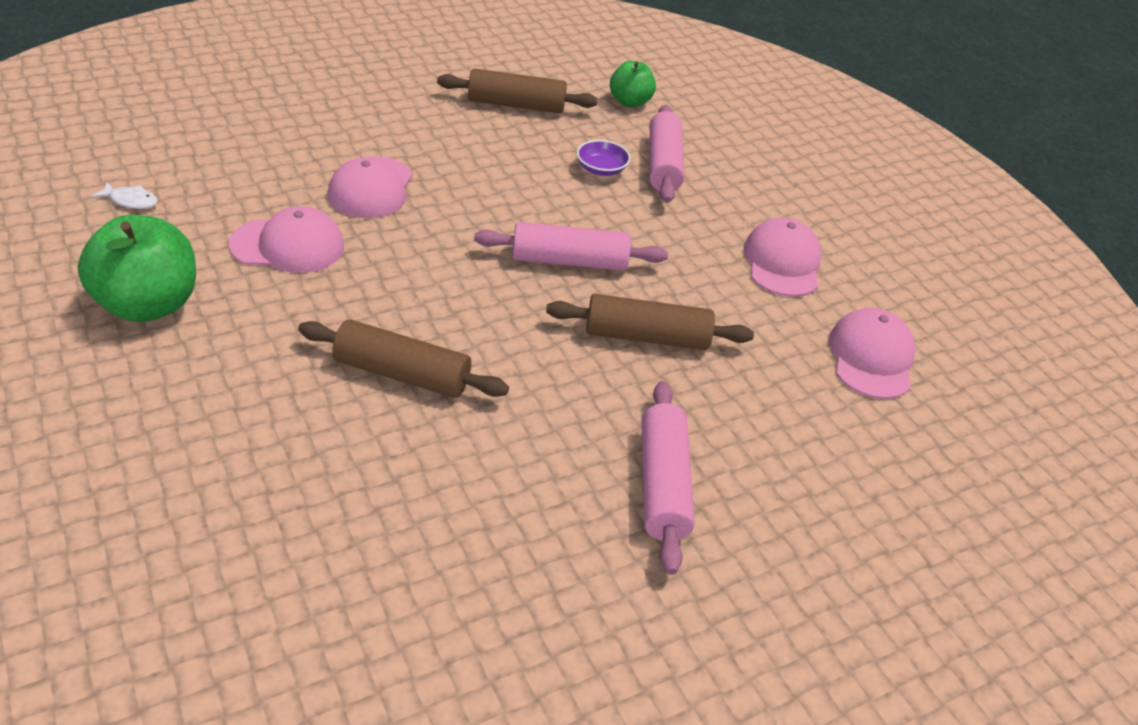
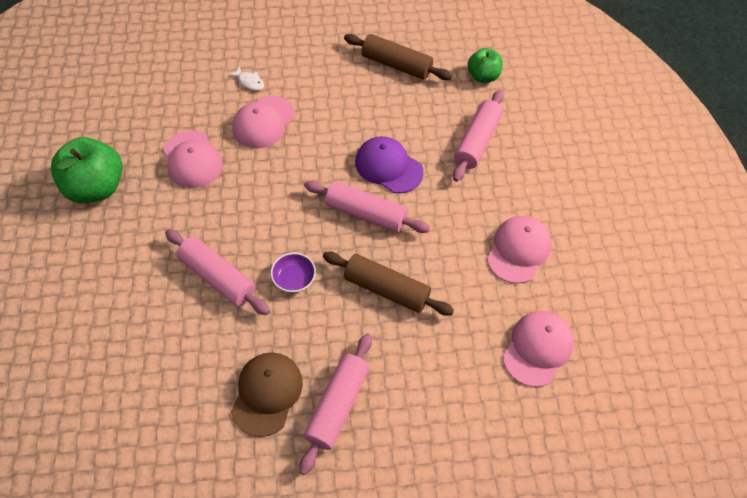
camera: 25 degrees right, 15 degrees up
(131, 201) = (115, 103): white fish -> white fish (249, 82)
(288, 245) = (192, 159): pink cap -> pink cap turned 45 degrees clockwise
(402, 374) = (218, 277): brown rolling pin -> pink rolling pin
(554, 496) = (267, 394): none -> brown cap
(569, 207) = (388, 167): none -> purple cap
(601, 169) = (429, 137): purple bowl -> purple bowl (294, 278)

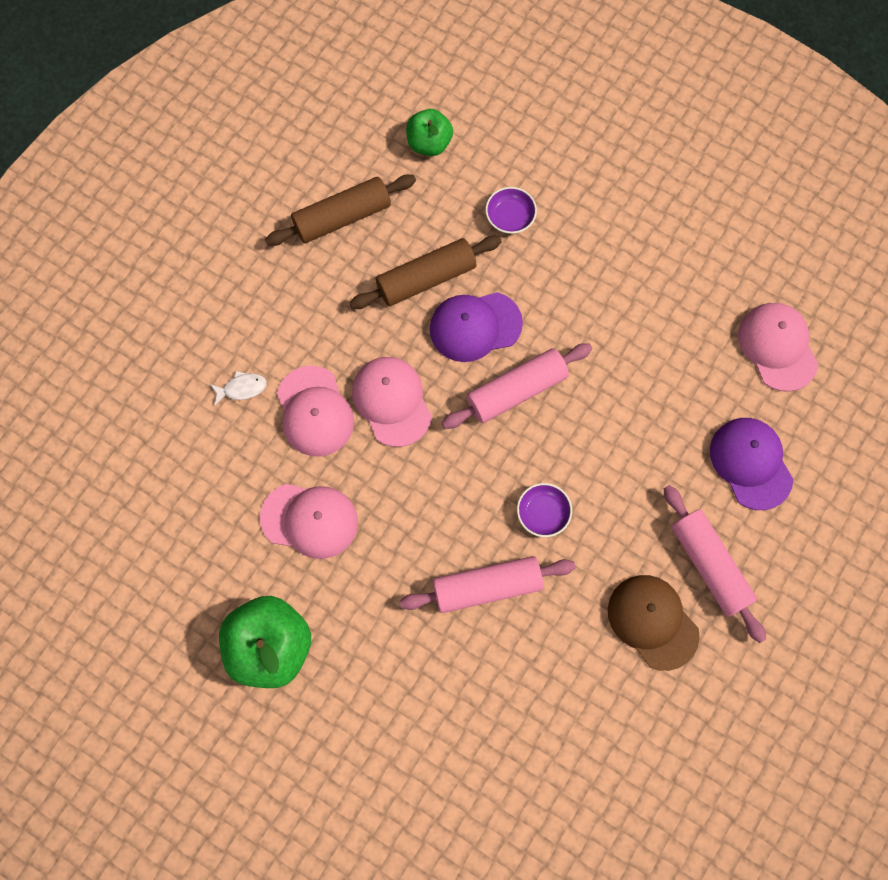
camera: 50 degrees left, 15 degrees up
(386, 289) = (619, 434): brown rolling pin -> brown rolling pin (426, 279)
(436, 385) = (751, 463): none -> purple cap
(477, 142) = (510, 217): pink rolling pin -> purple bowl
(518, 250) = (665, 281): pink cap -> pink cap (392, 401)

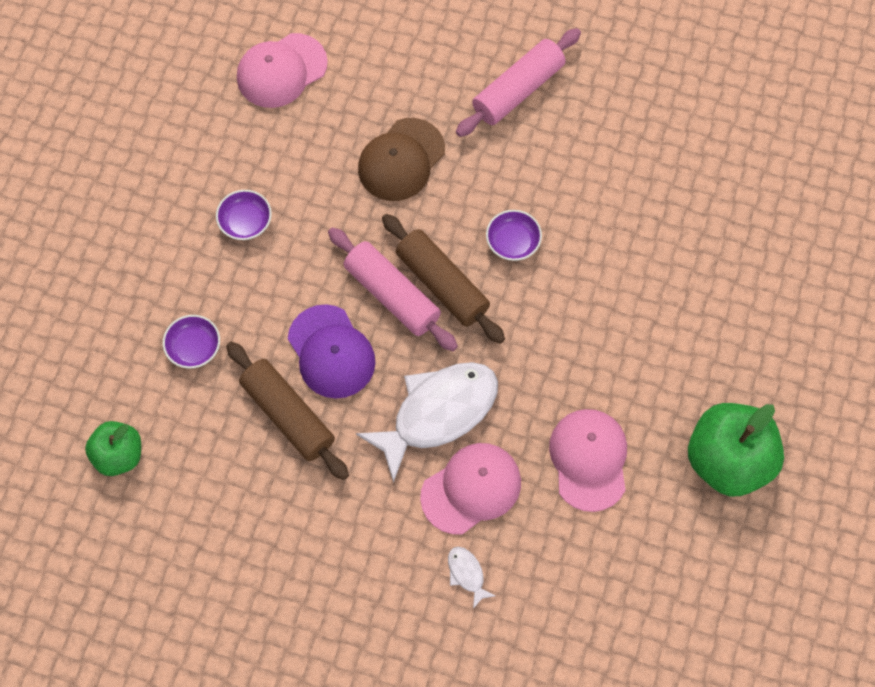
camera: 105 degrees left, 5 degrees down
(342, 217) = (234, 525): brown rolling pin -> brown rolling pin (442, 284)
(392, 401) = (438, 413): pink cap -> white fish
(487, 587) = (601, 275): pink rolling pin -> none
(622, 282) = (245, 222): none -> purple bowl
(652, 622) = (586, 127): brown cap -> brown cap (401, 160)
(751, 463) = (408, 73): purple cap -> none

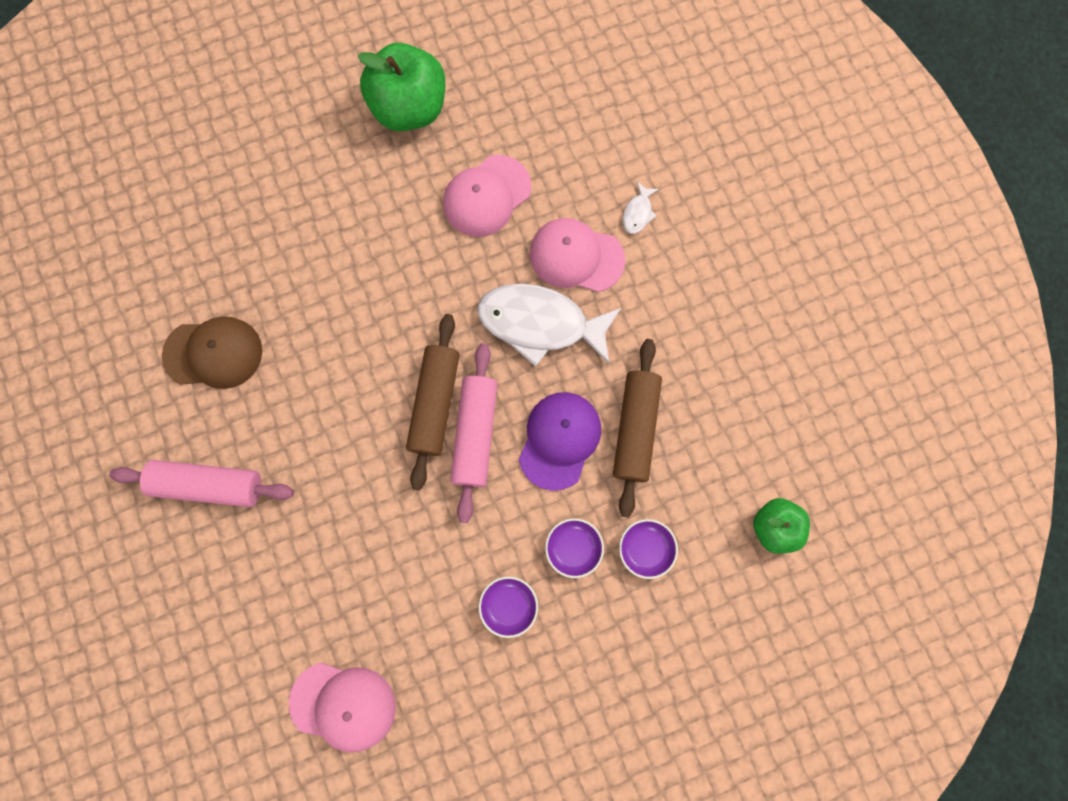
camera: 130 degrees left, 10 degrees up
(401, 160) = (350, 526): brown cap -> brown cap (213, 353)
(513, 242) = (355, 379): purple bowl -> purple bowl (573, 548)

